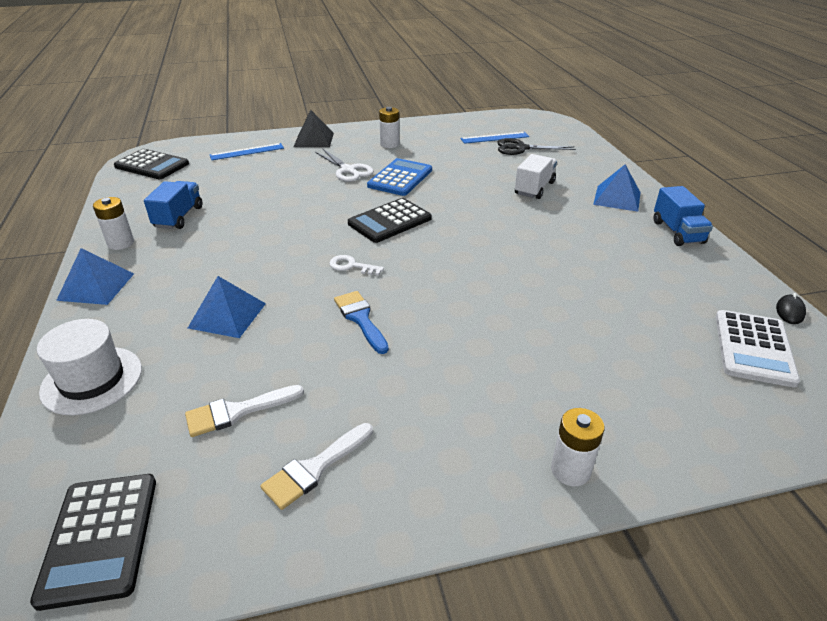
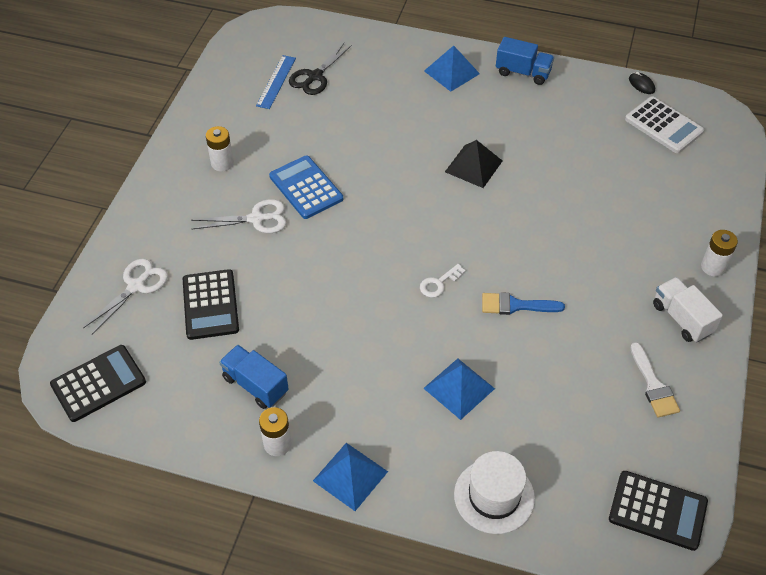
camera: 60 degrees left, 15 degrees up
(237, 411) = (580, 412): white brush -> none
(247, 152) = (136, 286): blue ruler -> white scissors
(313, 139) = (154, 219): black pyramid -> black pyramid (473, 166)
(389, 221) = (383, 229): black calculator -> black calculator (210, 305)
(534, 188) = (397, 110): white truck -> white truck (682, 319)

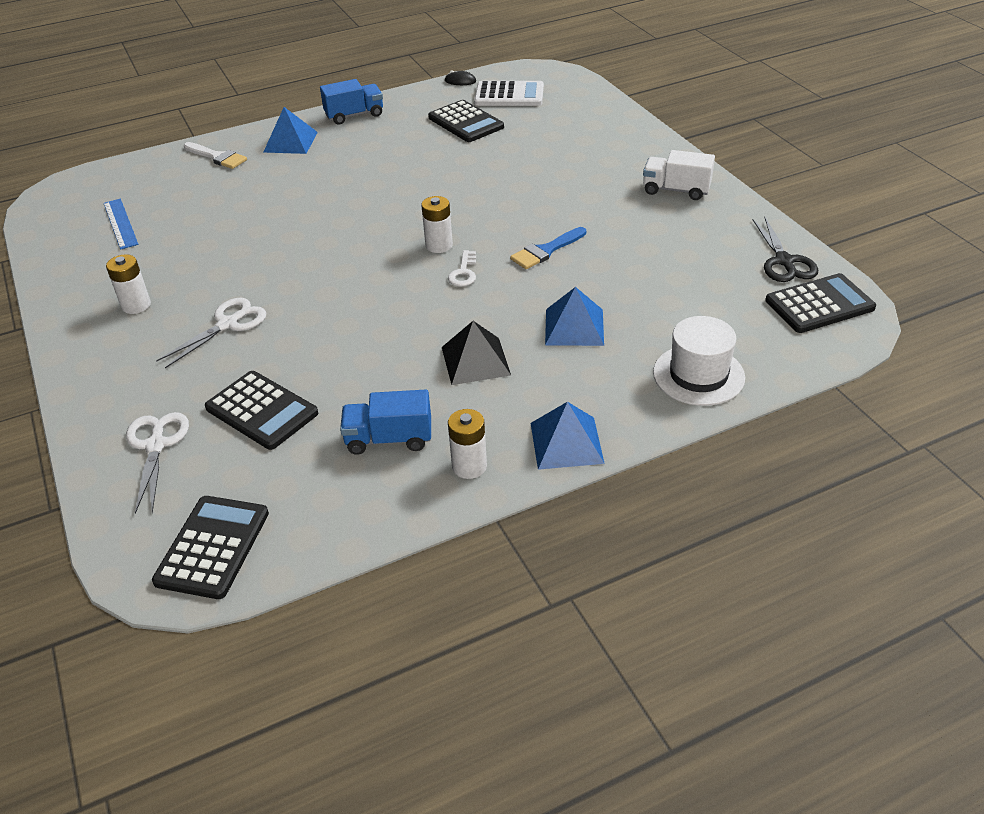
camera: 40 degrees left, 10 degrees down
(306, 188) = (251, 277): blue calculator -> none
(315, 76) = (158, 202): black scissors -> black scissors (784, 261)
(473, 166) = (390, 188): black pyramid -> black pyramid (475, 361)
(597, 134) = (466, 122): none -> black calculator
(653, 385) = (712, 237): white brush -> white brush (217, 157)
(713, 267) = (655, 151): white battery -> white battery (439, 245)

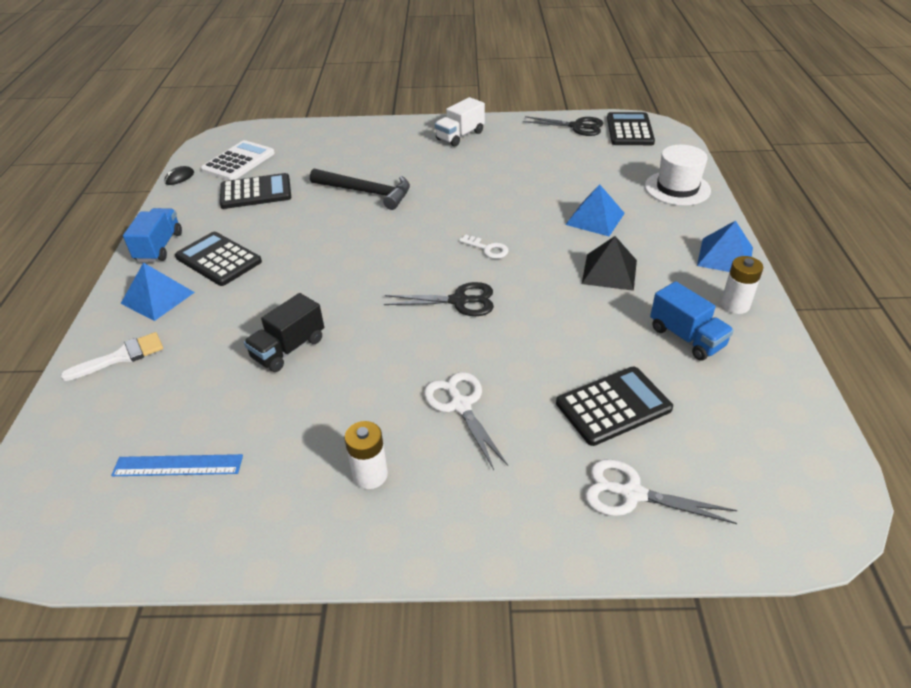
camera: 65 degrees left, 0 degrees up
(213, 547) = (793, 473): black calculator -> black calculator (218, 259)
(259, 220) = (288, 349): none -> black truck
(368, 281) = (459, 301): none -> black scissors
(389, 439) = (686, 337): blue truck -> blue truck turned 60 degrees counterclockwise
(439, 245) = (437, 251): white battery -> none
(511, 175) = (366, 192): none -> black hammer
(545, 251) = (489, 205): blue brush -> none

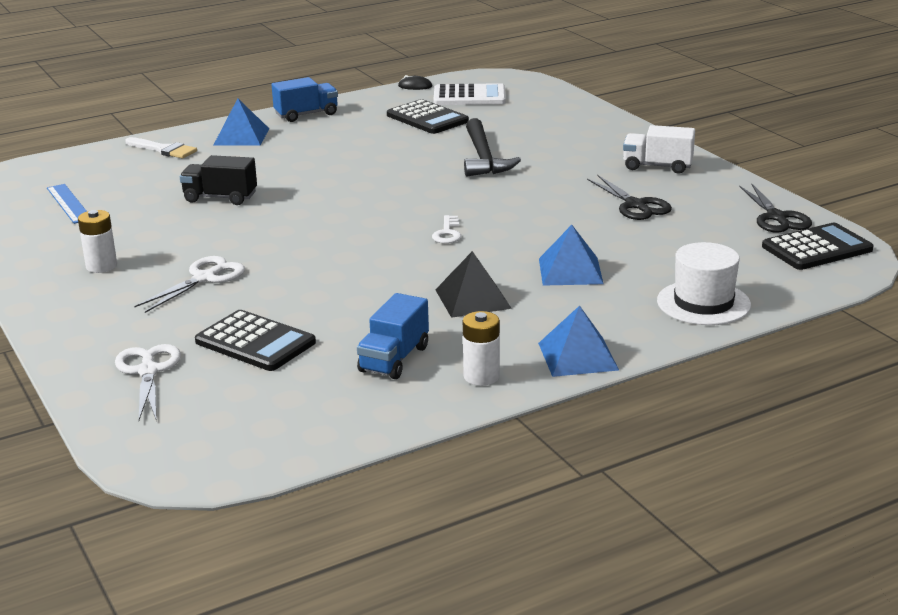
camera: 60 degrees right, 15 degrees down
(218, 259) = (311, 138): black calculator -> none
(459, 301) = (348, 242): black scissors -> black scissors (635, 205)

